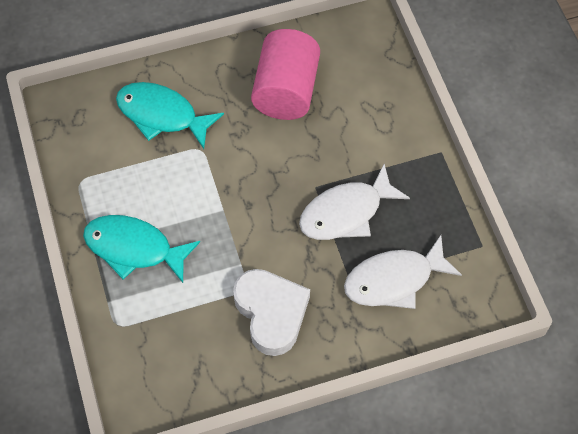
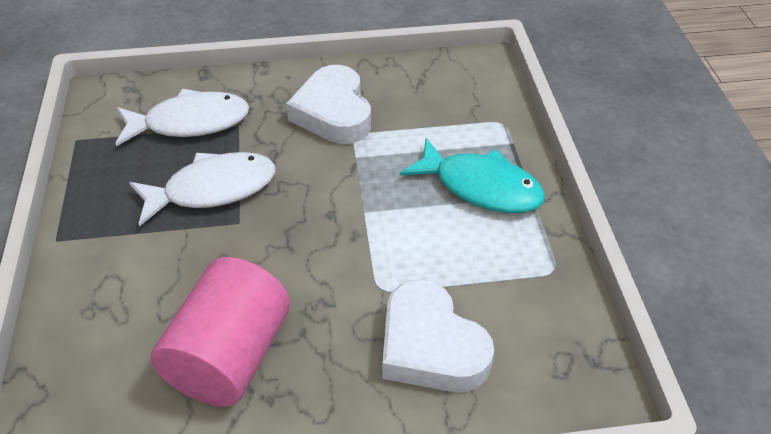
camera: 170 degrees left, 15 degrees down
(162, 115) = (430, 346): turquoise fish -> white heart

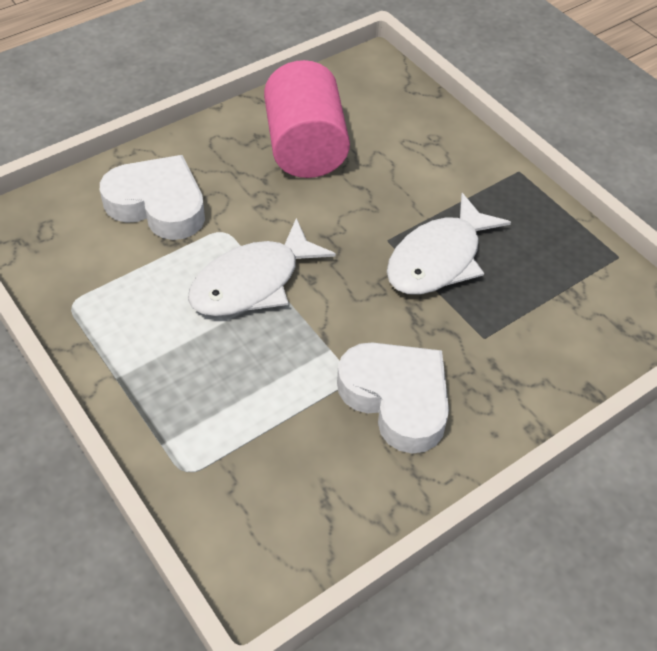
camera: 150 degrees right, 5 degrees up
(190, 123) = (535, 319): white fish -> white fish (252, 282)
(480, 187) = (176, 367): turquoise fish -> none

